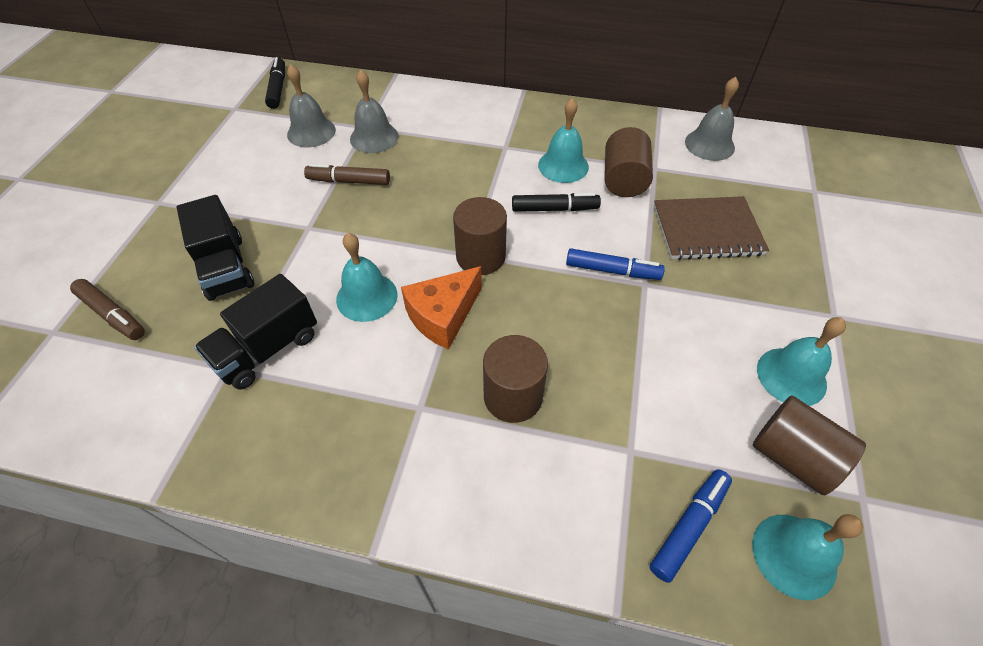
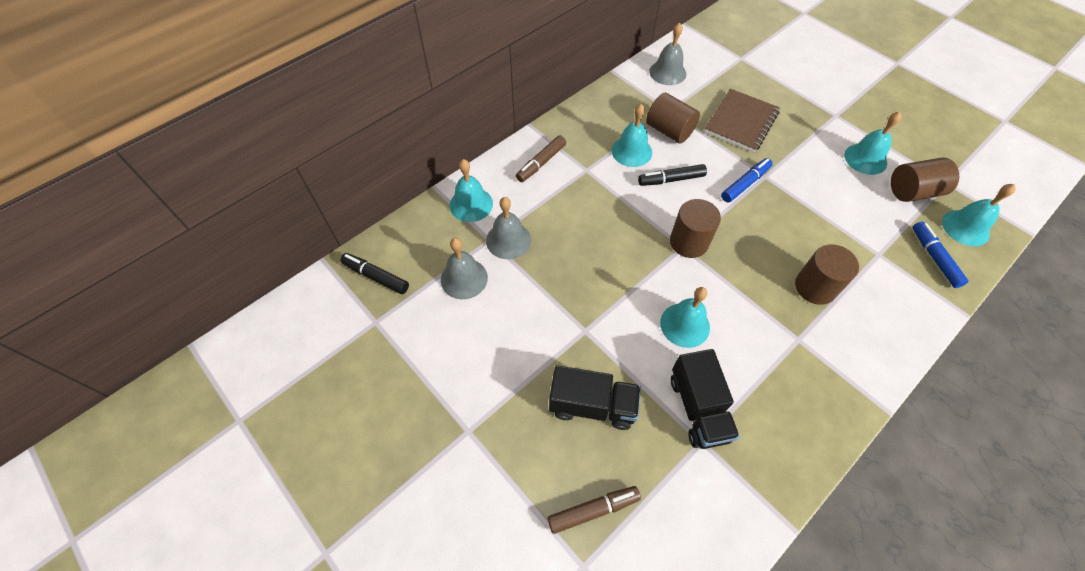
camera: 55 degrees left, 5 degrees up
(349, 181) = (550, 280): brown marker -> brown marker (541, 163)
(395, 100) = (471, 204): none -> turquoise bell
(443, 316) = (730, 290): orange cheese -> none
(554, 209) = (671, 179): black marker -> black marker turned 135 degrees counterclockwise

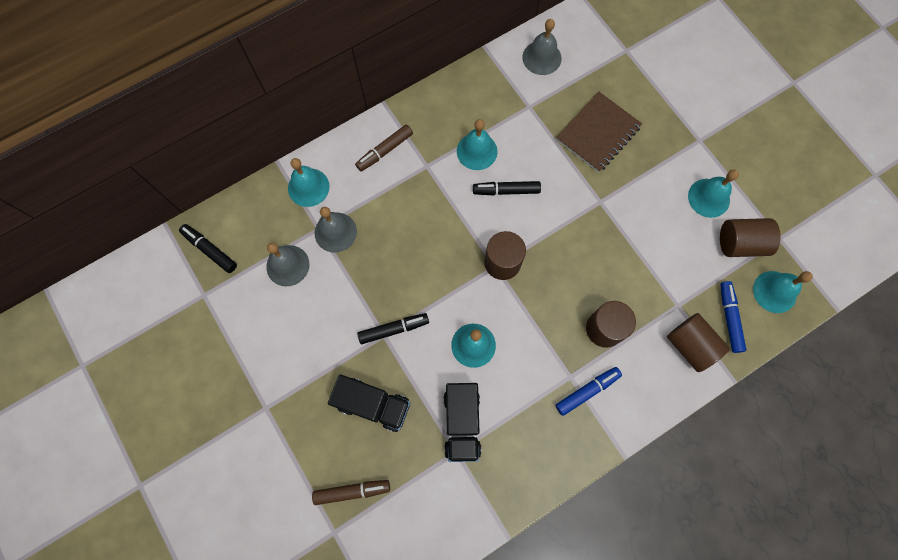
camera: 10 degrees right, 15 degrees up
(594, 323) = (394, 329): none -> black marker
(669, 131) = (521, 132): brown cylinder -> brown cylinder (690, 345)
(745, 184) = (577, 207): blue marker -> blue marker (587, 391)

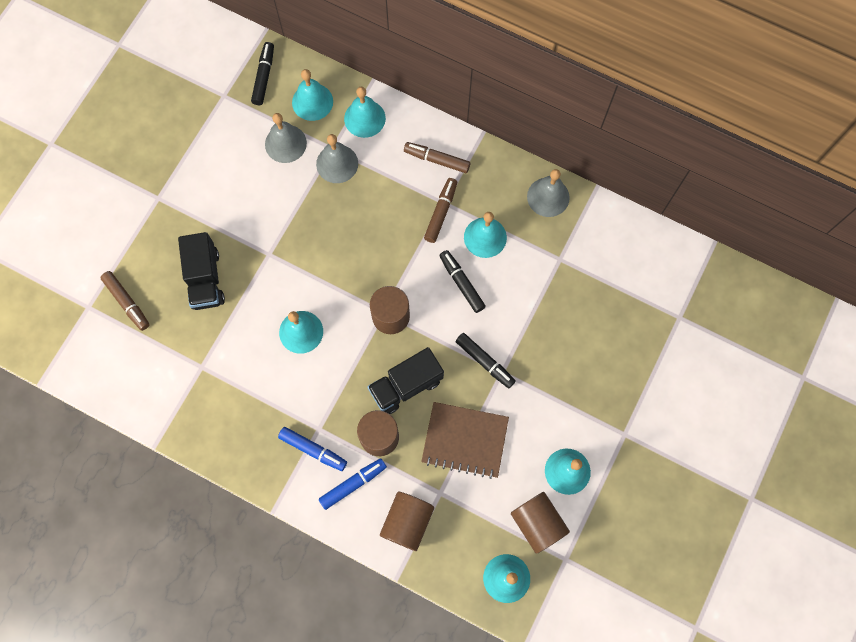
camera: 60 degrees right, 0 degrees up
(263, 222) = (312, 102): none -> turquoise bell
(394, 329) = (278, 259): black marker -> black marker (485, 362)
(434, 173) = (441, 212): none -> brown marker
(462, 423) = (228, 359): black truck -> black truck (406, 385)
(541, 57) = (619, 243): grey bell -> grey bell (548, 197)
(598, 133) = (571, 335): brown notebook -> brown notebook (465, 440)
(729, 318) = (455, 546): blue marker -> blue marker (353, 484)

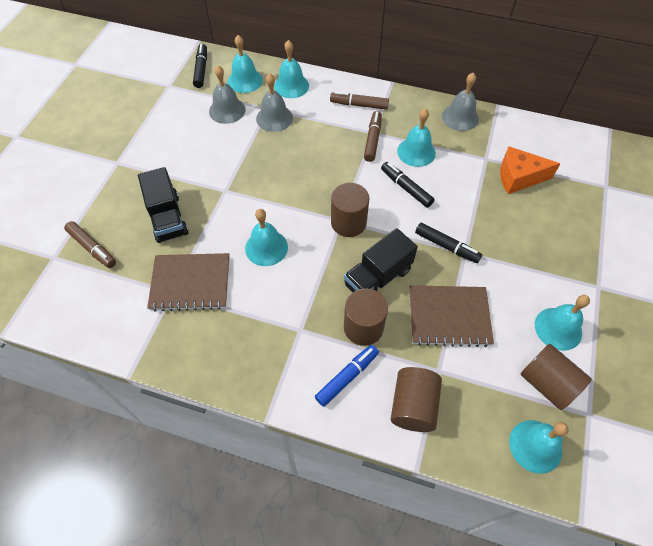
camera: 10 degrees left, 15 degrees down
(220, 360) = (190, 283): none -> brown notebook
(313, 450) = (298, 351): blue marker -> none
(588, 290) = (518, 177): none -> orange cheese

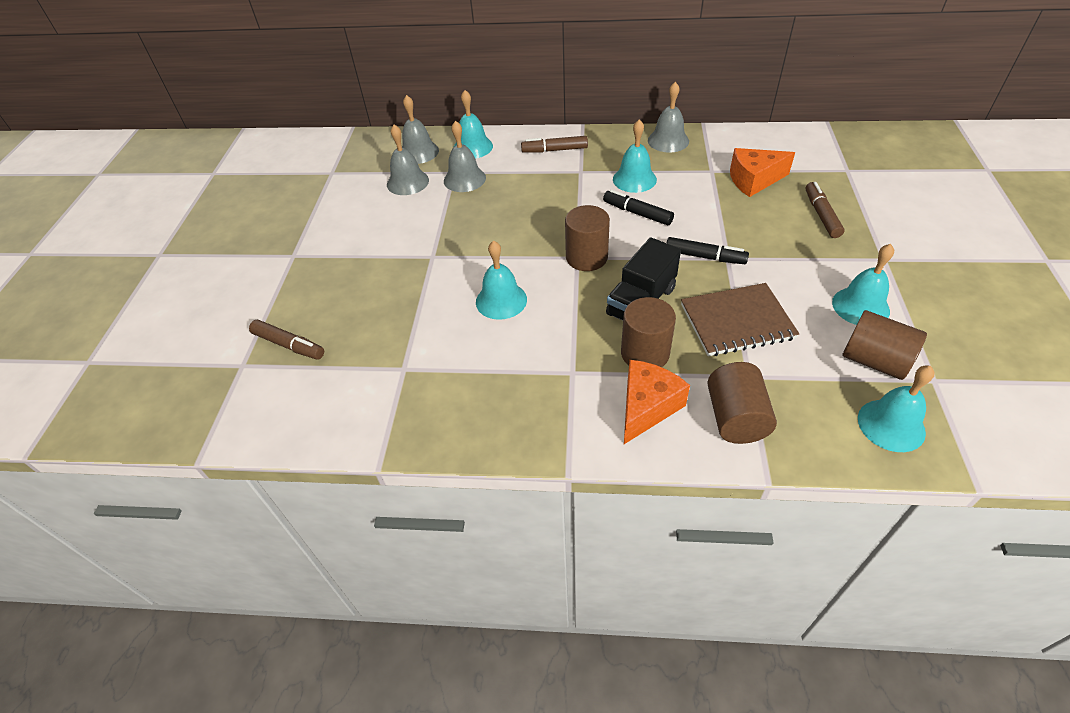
camera: 10 degrees left, 10 degrees down
(168, 218) = (373, 296): black truck -> none
(190, 283) = (423, 354): brown notebook -> none
(201, 70) = (365, 151): black marker -> none
(245, 80) = (418, 152): turquoise bell -> grey bell
(347, 377) = (647, 407): blue marker -> orange cheese
(372, 140) = (582, 177): brown marker -> brown marker (821, 215)

